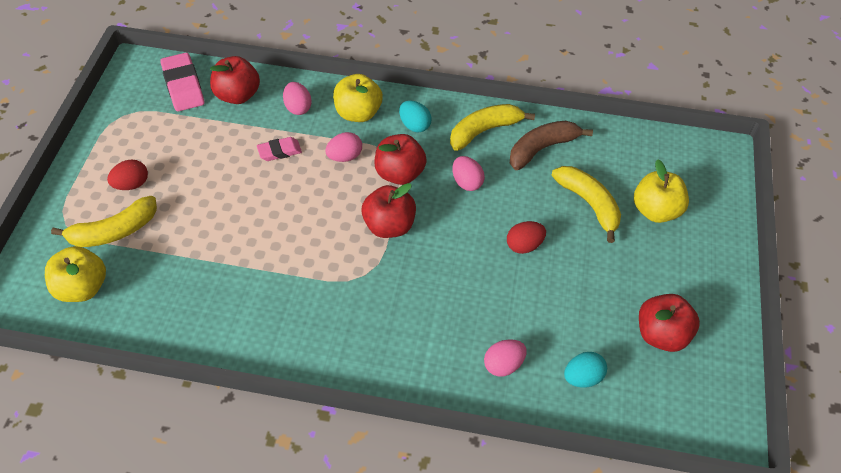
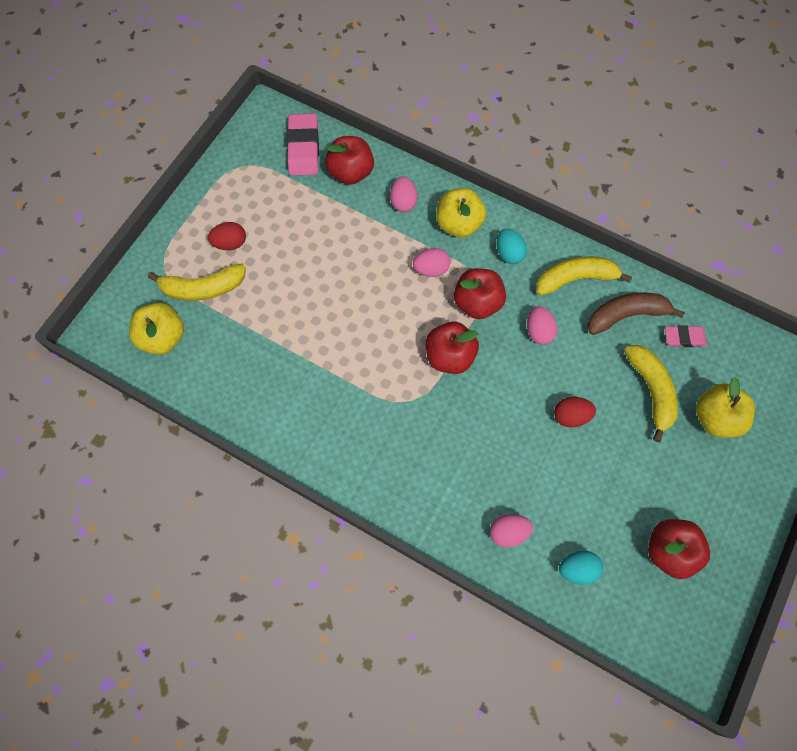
camera: 20 degrees right, 15 degrees up
(279, 151) = (372, 246): pink eraser -> pink eraser (684, 338)

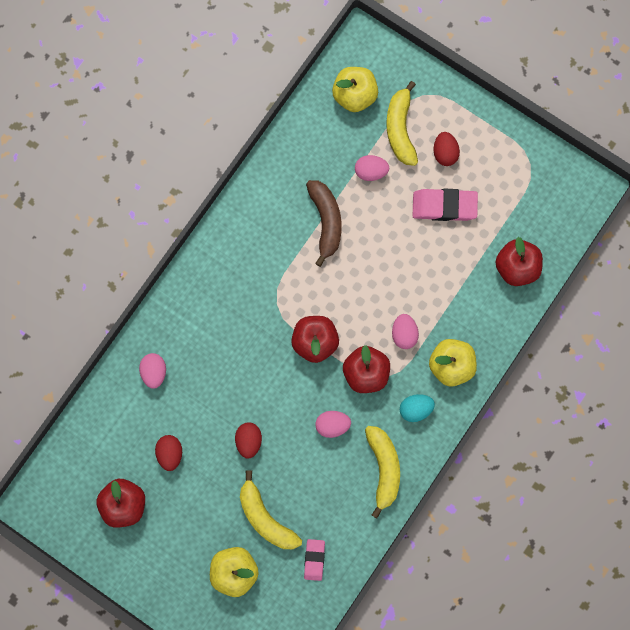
camera: 95 degrees right, 10 degrees up
(303, 148) = (547, 223): pink eraser -> pink eraser (444, 206)
(403, 202) = (479, 314): pink egg -> pink egg (371, 171)
(577, 569) = (118, 424): turquoise egg -> none
(600, 503) = (170, 453): none -> red egg
(626, 315) = (342, 509): brown banana -> brown banana (326, 221)
(651, 391) = (265, 517): yellow banana -> yellow banana turned 60 degrees clockwise

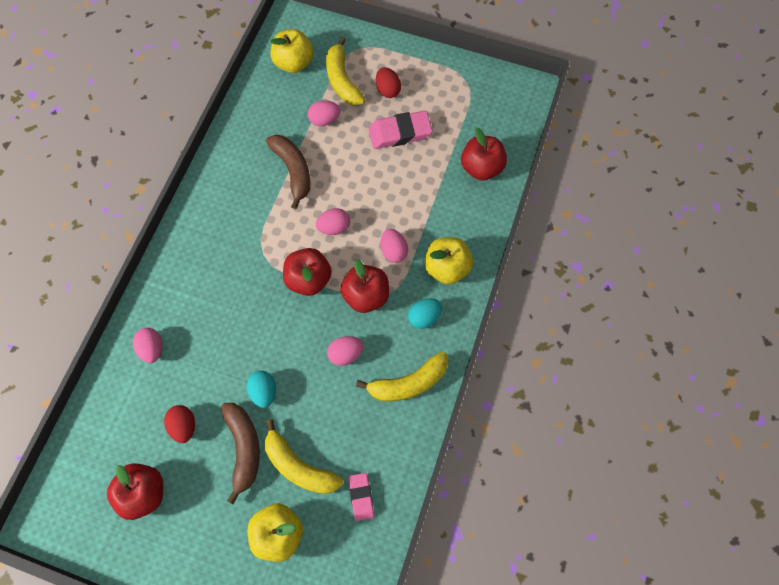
camera: 15 degrees left, 10 degrees down
(220, 488) = (244, 448): none -> brown banana
(249, 441) = (264, 391): red egg -> turquoise egg
(352, 294) = (334, 227): none -> pink egg
(383, 468) = (408, 383): yellow banana -> yellow banana turned 90 degrees clockwise

